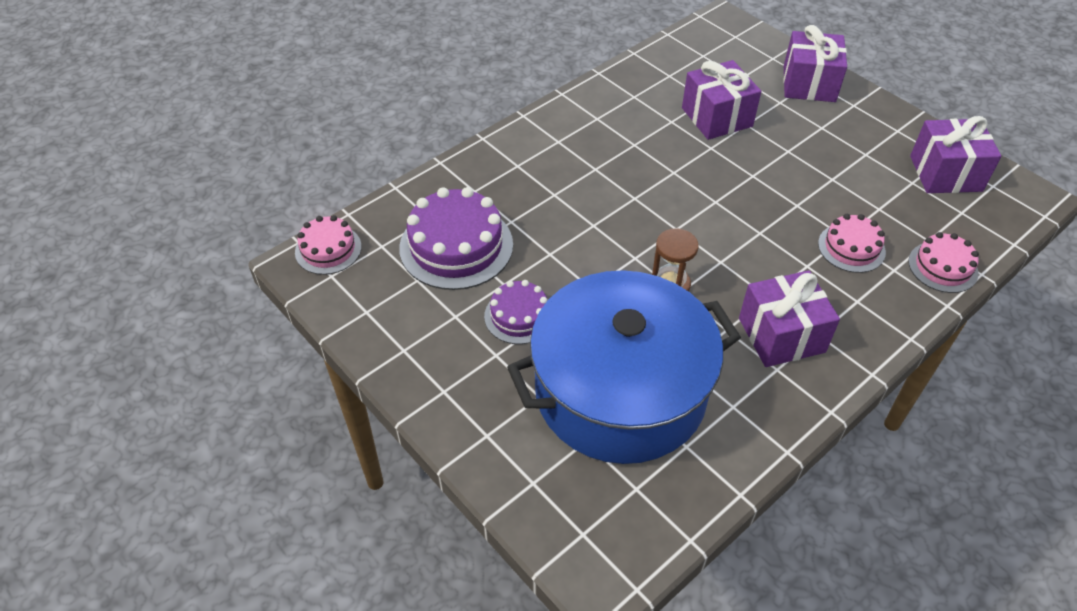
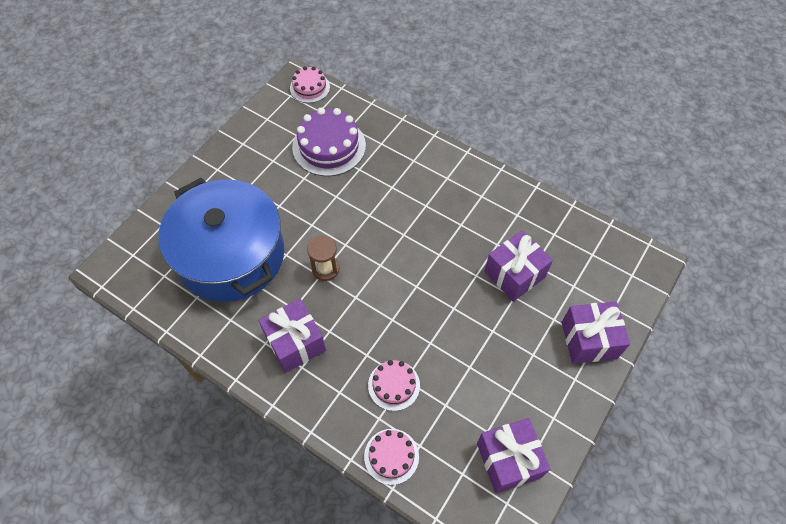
camera: 75 degrees right, 10 degrees up
(519, 316) = (279, 191): purple cake -> none

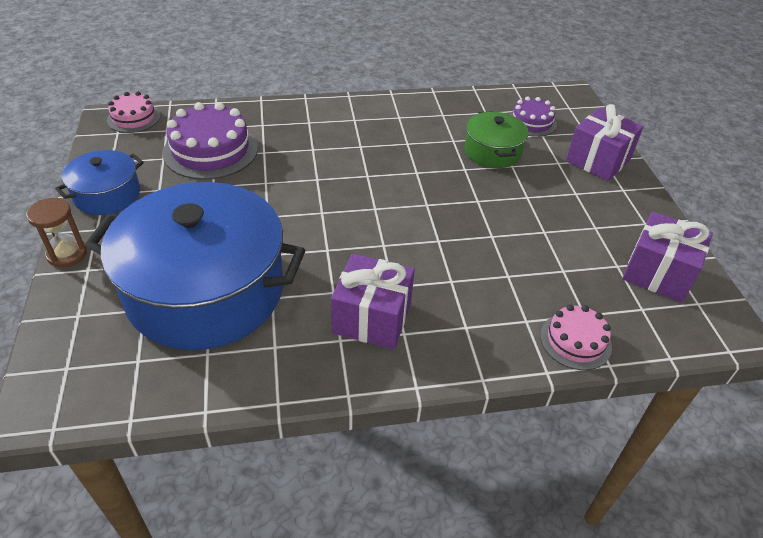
camera: 45 degrees left, 15 degrees down
(243, 146) = (107, 195): none -> blue pot
(325, 269) = (326, 241): brown hourglass -> brown hourglass (67, 254)
(394, 385) = (505, 286): pink cake -> none
(514, 274) = (492, 152): purple gift -> green pot
(580, 268) = (532, 122): none -> purple cake

